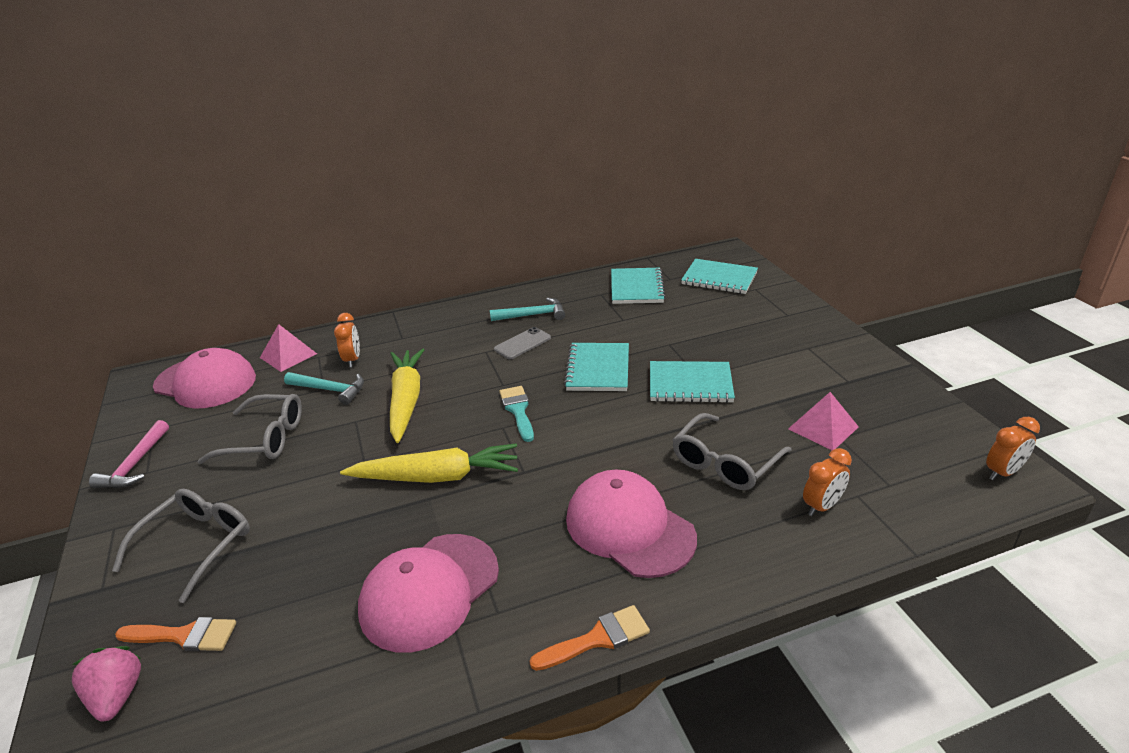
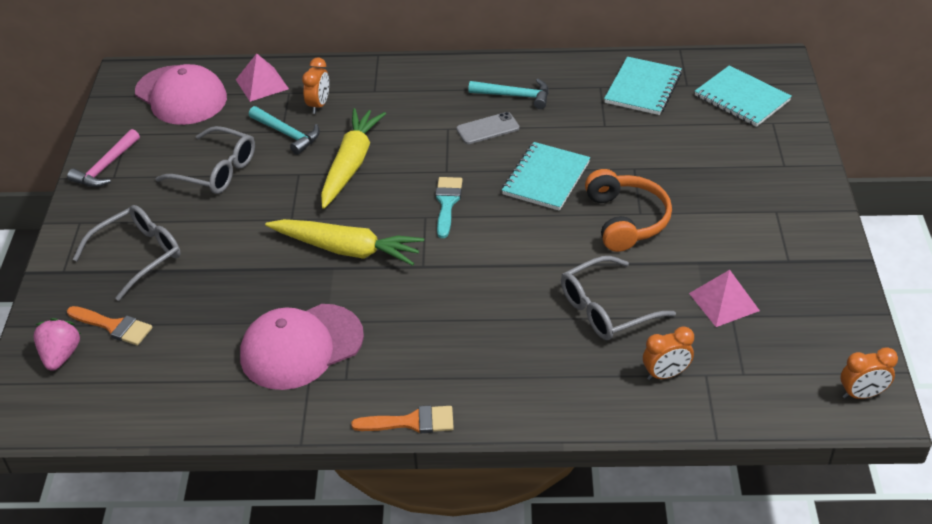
camera: 20 degrees right, 10 degrees up
(629, 527) = (486, 343): pink cap -> none
(690, 384) = (626, 220): turquoise notebook -> orange headphones

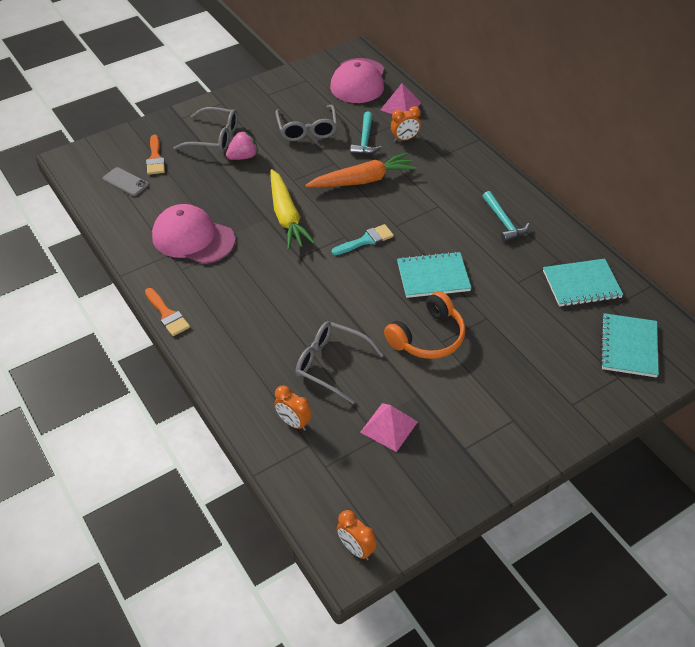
camera: 55 degrees right, 5 degrees up
(61, 356) = (121, 151): pink strawberry -> pink strawberry (243, 157)
(106, 167) = (272, 87): pink hammer -> none
(351, 164) = (363, 180): yellow carrot -> orange carrot
(487, 129) = (456, 225): grey phone -> grey phone (125, 182)

